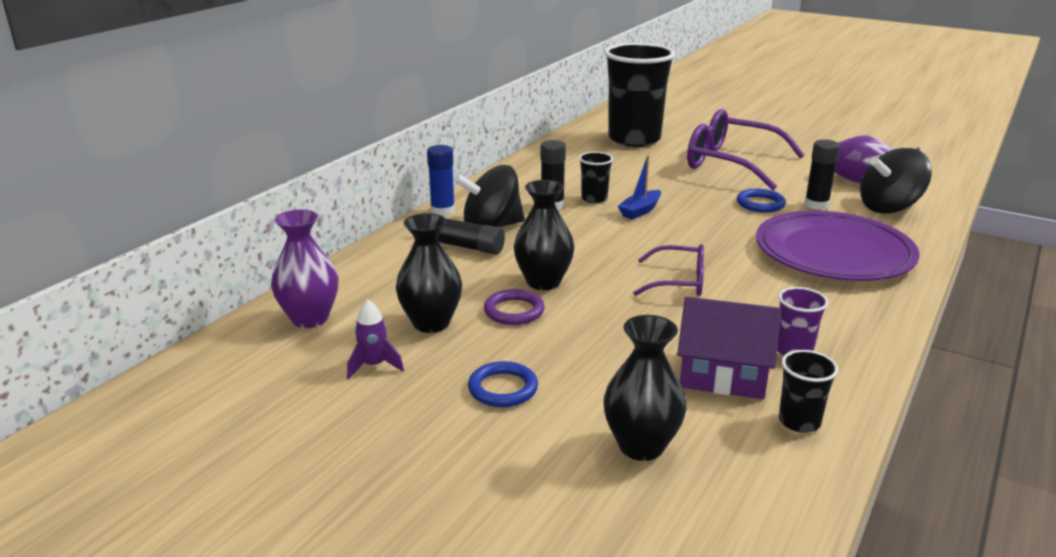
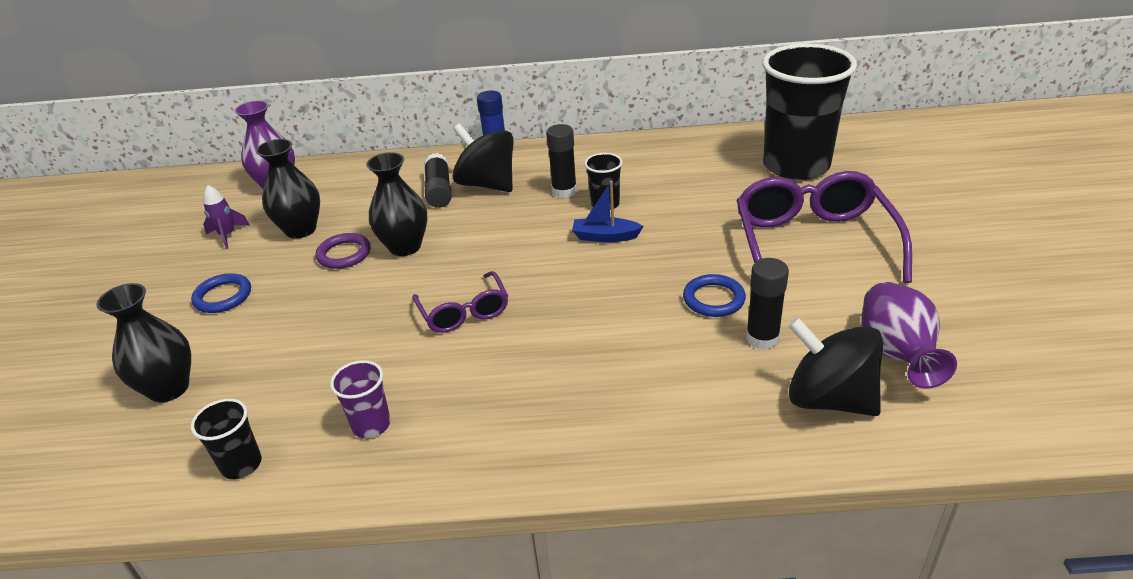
camera: 60 degrees right, 10 degrees up
(723, 373) = (303, 394): purple house -> none
(833, 253) = (630, 389): purple plate -> none

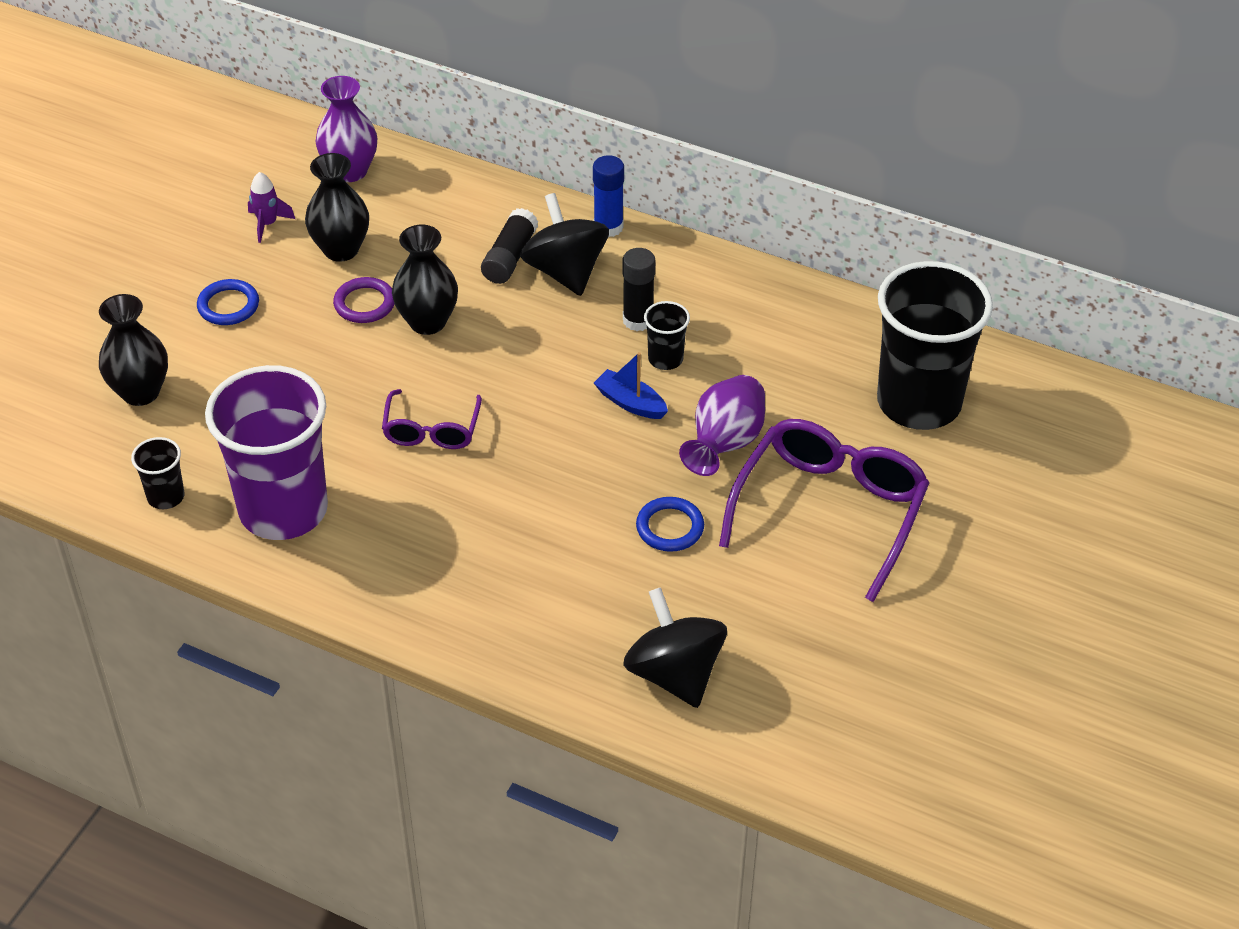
camera: 25 degrees right, 10 degrees up
(371, 425) = (283, 509): purple cup -> purple cup, size x2.37
(762, 338) = (674, 590): black glue stick -> none
(896, 355) = (776, 665): purple vase -> purple vase (724, 444)

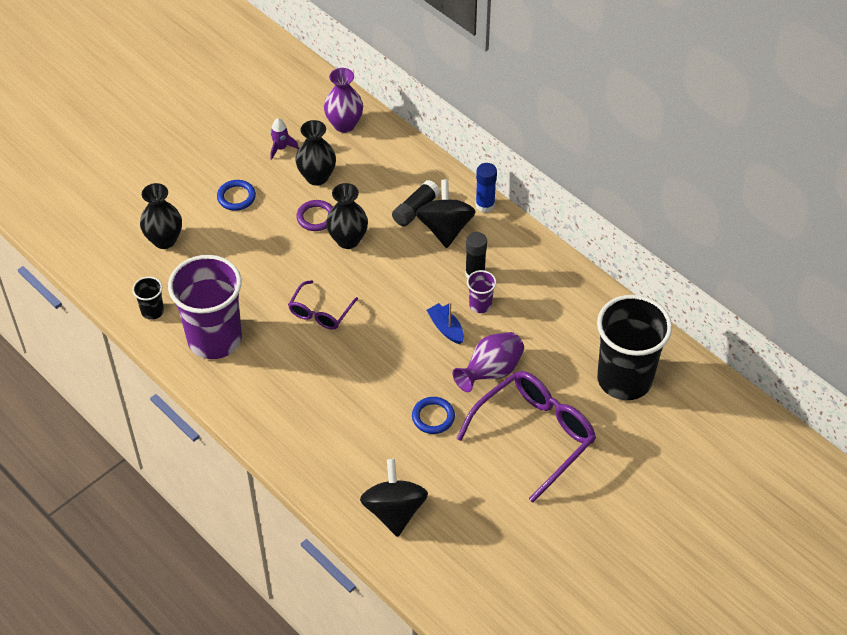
camera: 20 degrees right, 5 degrees up
(665, 359) = (480, 305): black cup -> purple cup

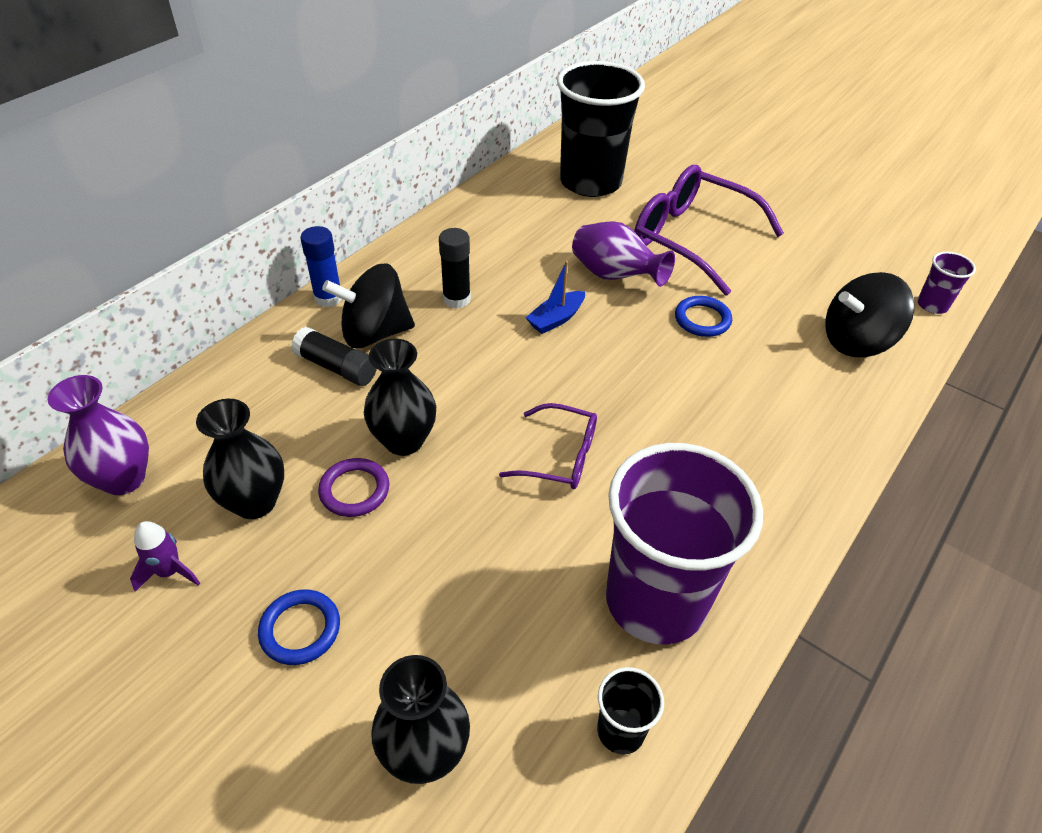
camera: 100 degrees left, 5 degrees down
(480, 305) = (509, 291): purple cup -> purple cup (932, 305)

